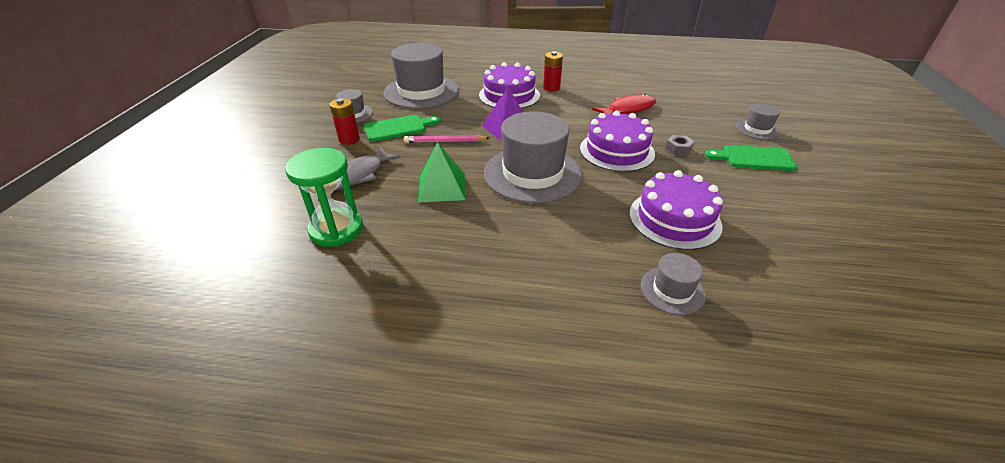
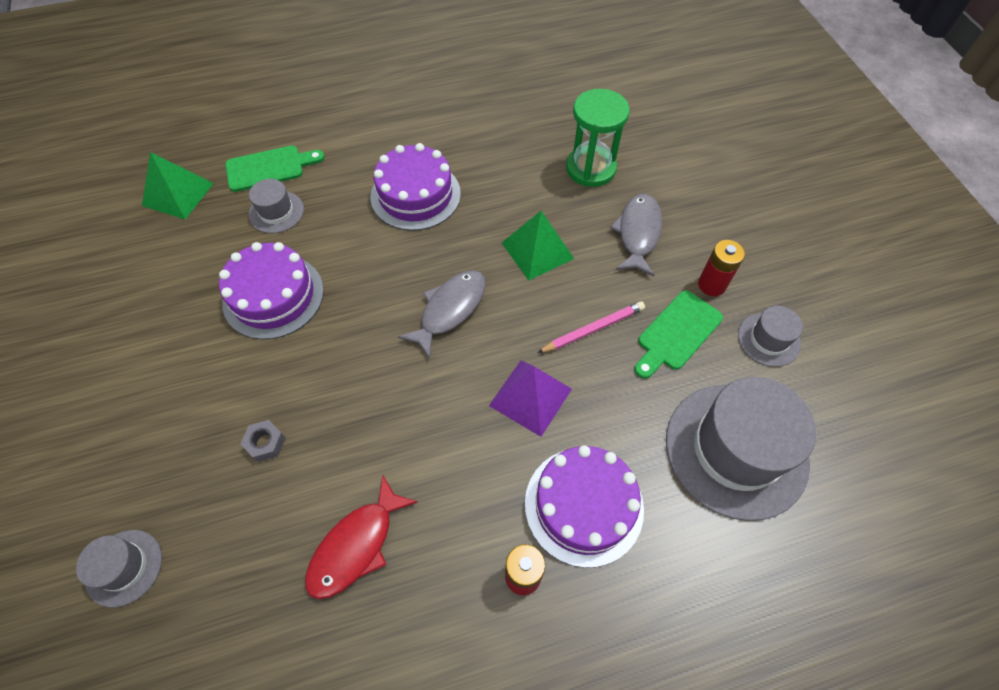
camera: 155 degrees right, 20 degrees up
(532, 174) = (450, 310): grey hat -> grey fish
(616, 151) = (355, 401): purple cake -> purple cake (415, 195)
(754, 158) = (153, 463): green cutting board -> green cutting board (269, 168)
(806, 355) = (178, 194): none -> green pyramid

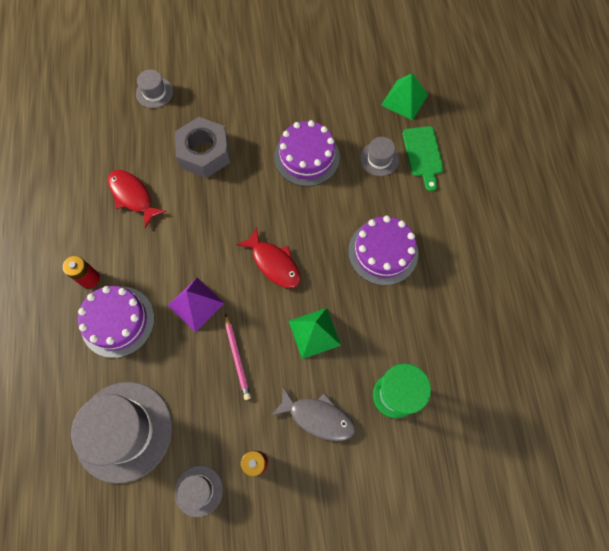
camera: 100 degrees right, 10 degrees up
(265, 443) = (204, 153): grey nut -> grey nut, size x2.46
(450, 310) = (274, 263): grey fish -> red fish
(677, 333) = (220, 419): green cutting board -> none

